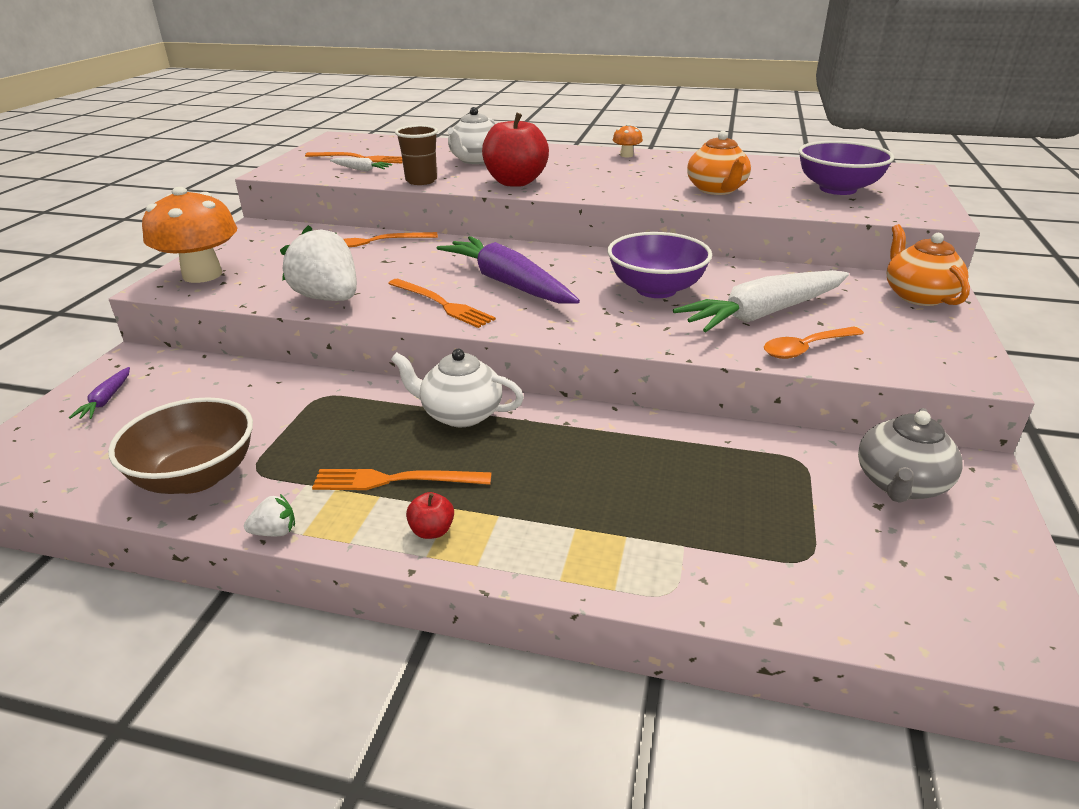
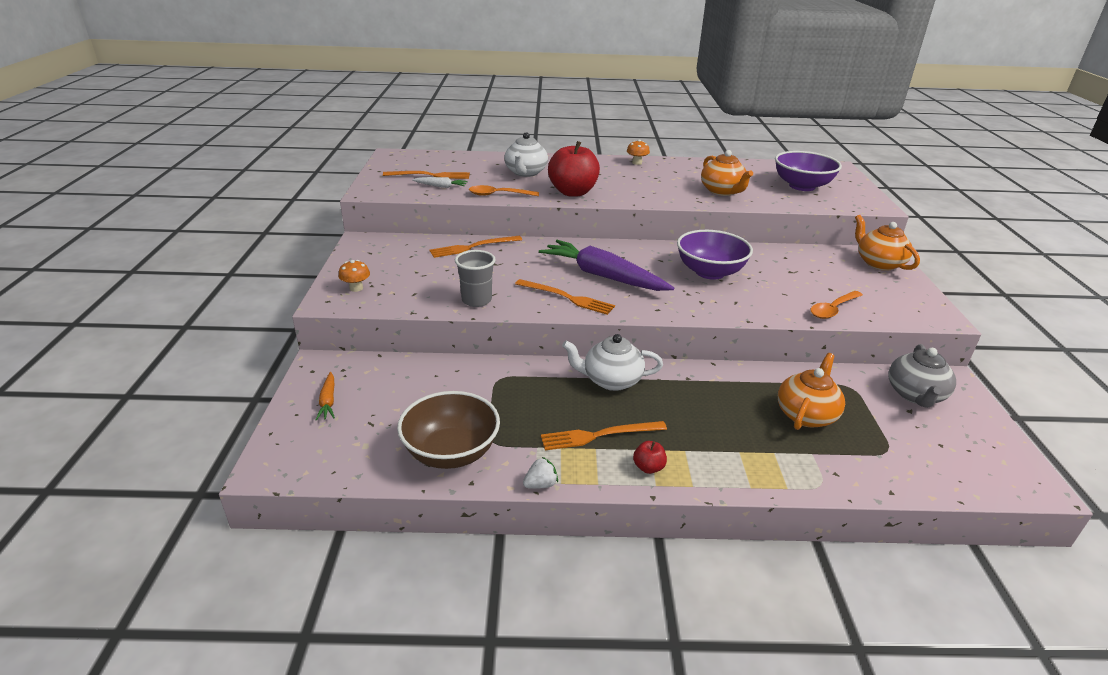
camera: 15 degrees left, 0 degrees up
(106, 400) = (328, 401): purple carrot -> orange carrot
(202, 275) = (356, 288): orange mushroom -> orange mushroom, size x0.43
(328, 298) = (476, 300): white strawberry -> grey cup
(421, 181) = (498, 195): brown cup -> orange spoon
(708, 490) = (806, 414): none -> orange teapot
(764, 314) = (792, 285): white carrot -> none

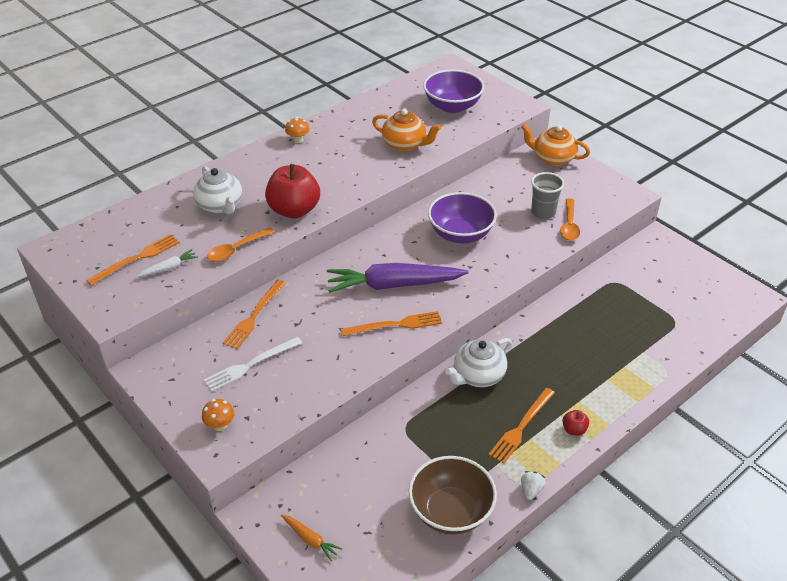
camera: 40 degrees left, 10 degrees up
(428, 269) = (250, 365): none -> white fork
(476, 300) = (334, 372): grey cup -> grey cup (543, 212)
(806, 414) = (613, 323): orange teapot -> none
(915, 395) = (651, 265): grey teapot -> none

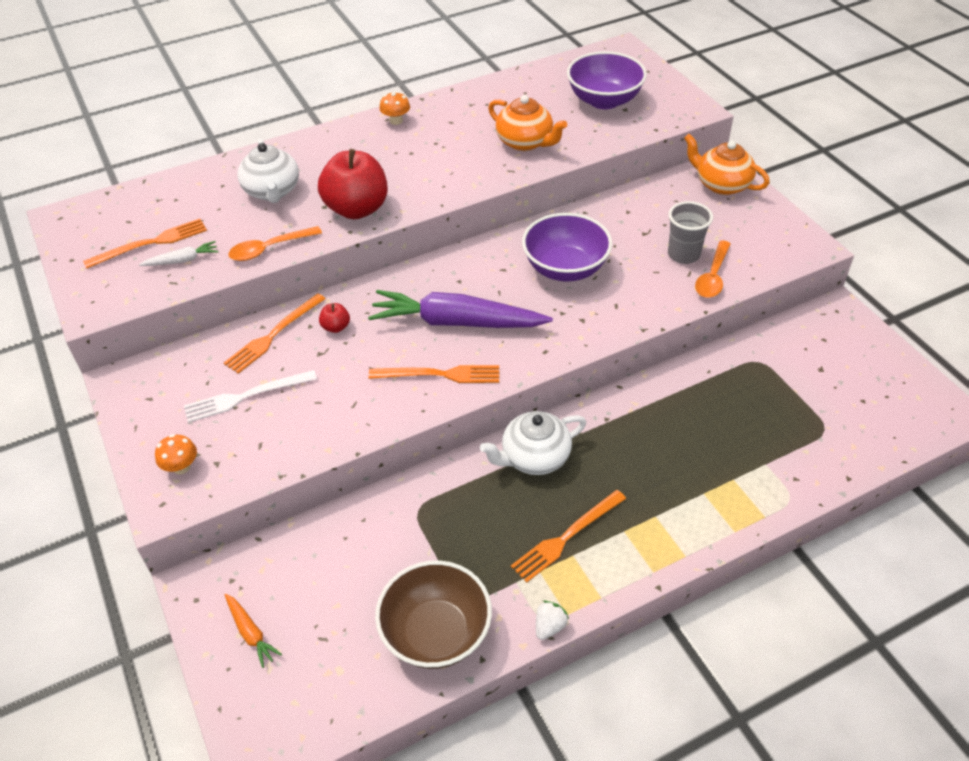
camera: 15 degrees right, 5 degrees up
(574, 430) = (635, 554): red apple -> red apple (336, 327)

